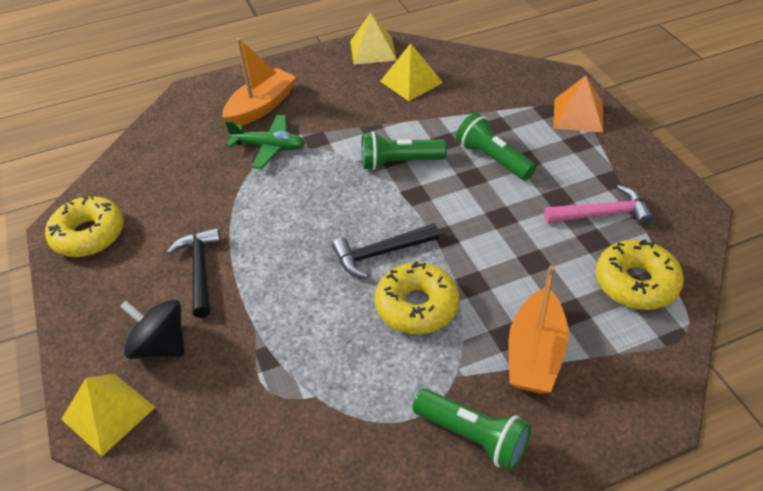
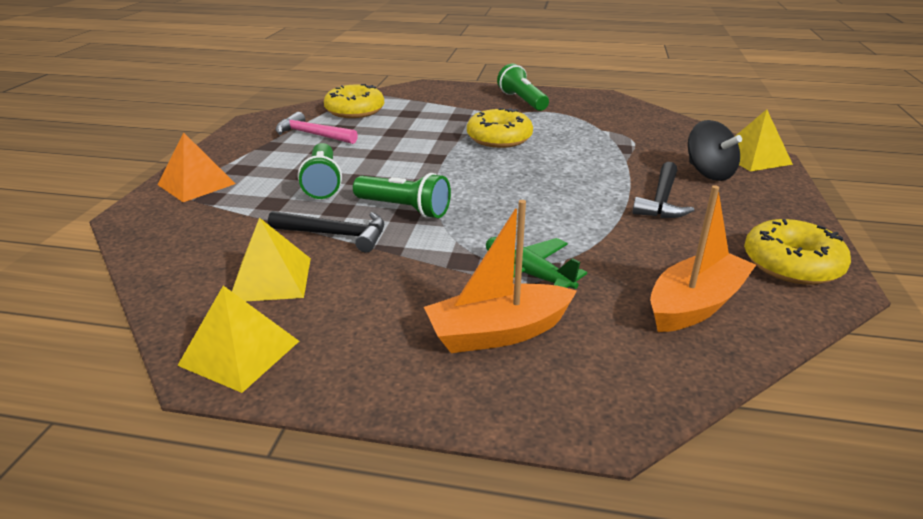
camera: 150 degrees left, 15 degrees down
(380, 253) = (495, 164): black hammer -> black hammer (336, 235)
(535, 353) = (453, 109): orange boat -> orange boat (695, 304)

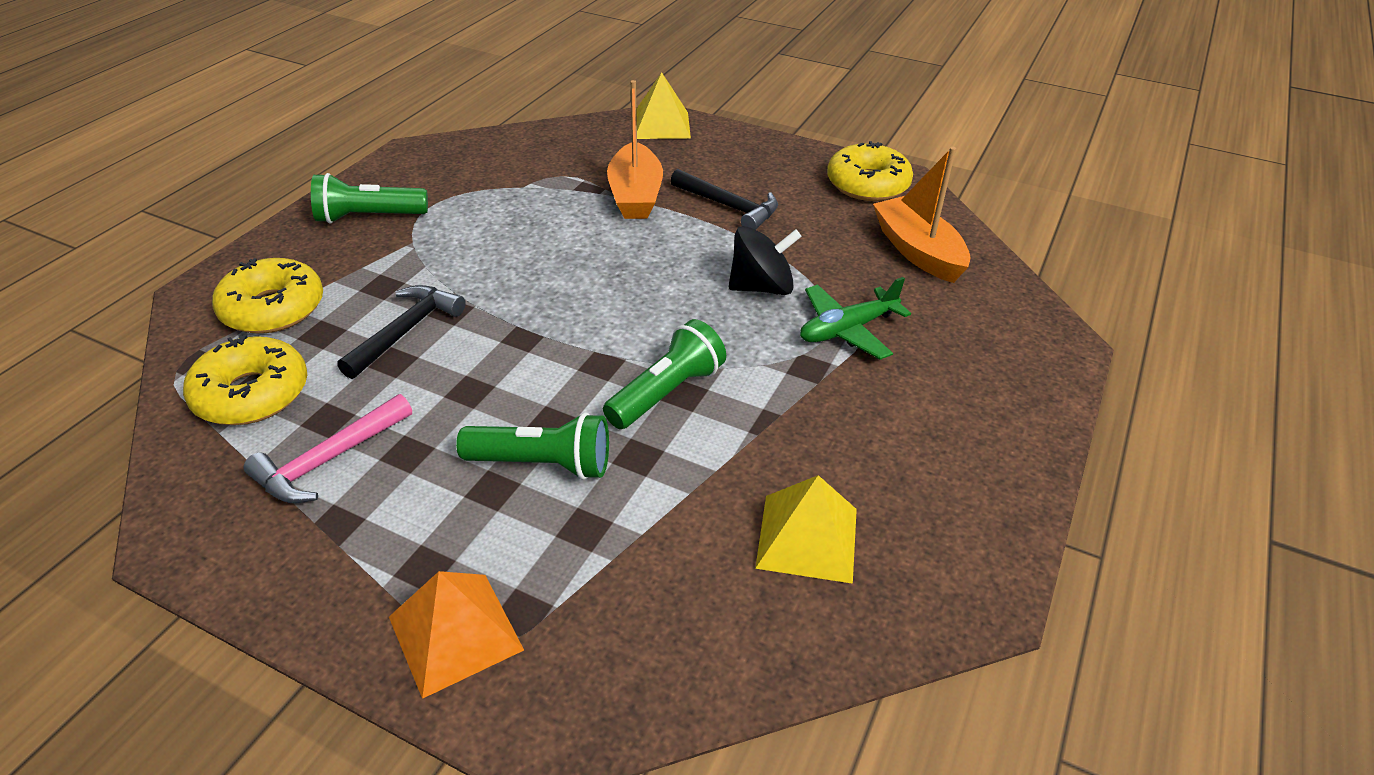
camera: 75 degrees left, 10 degrees up
(239, 353) = (957, 572): yellow pyramid -> none
(336, 235) = (712, 465): black hammer -> black hammer (406, 331)
(498, 332) = (943, 371): orange boat -> orange boat (635, 195)
(499, 138) = (493, 269): yellow donut -> yellow donut (273, 309)
(708, 173) = (682, 161): black spinning top -> black spinning top (761, 287)

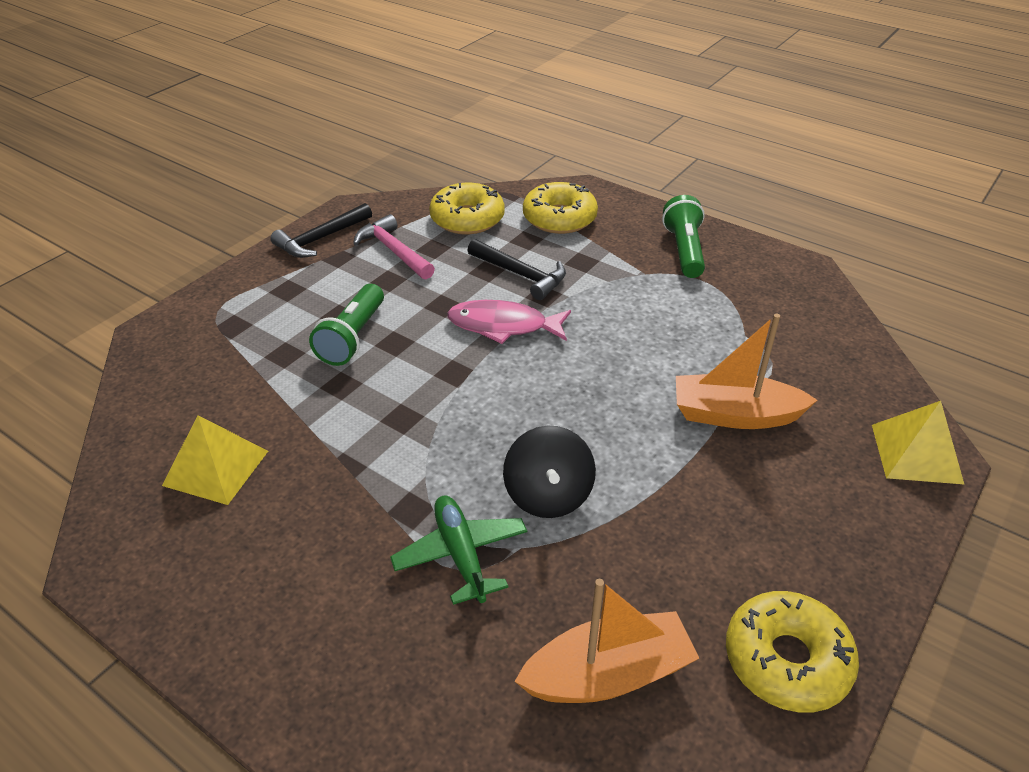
camera: 100 degrees right, 0 degrees up
(455, 633) = (233, 301): orange pyramid -> none
(513, 336) = (503, 326): none -> pink fish
(666, 393) = (406, 407): green flashlight -> none
(729, 207) = (714, 492): black hammer -> black hammer (320, 239)

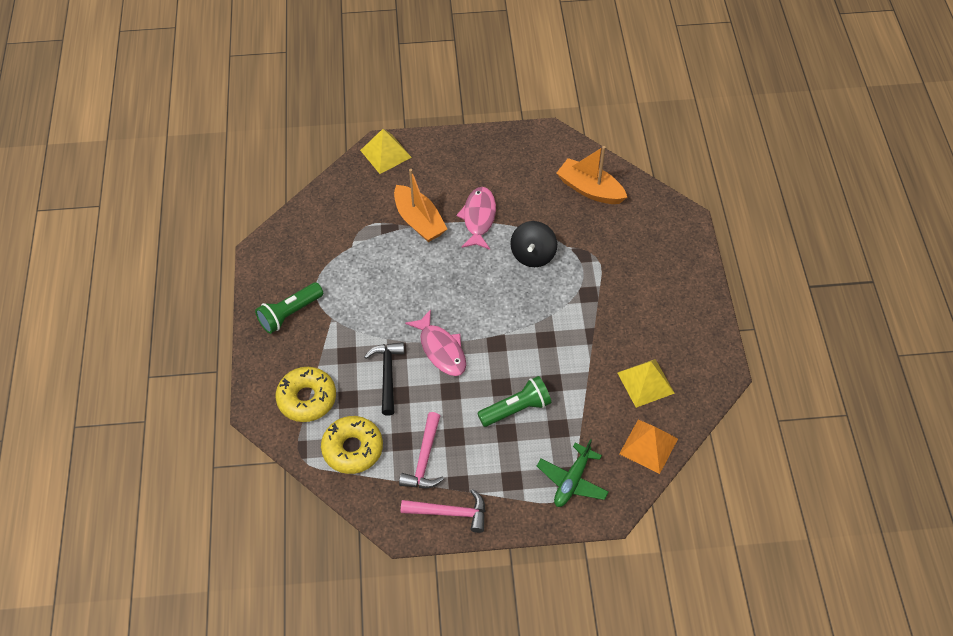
camera: 130 degrees left, 15 degrees up
(152, 410) = (648, 446): none -> orange pyramid
(320, 239) = (450, 513): black hammer -> pink hammer
(461, 555) = (590, 261): green plane -> green plane (572, 481)
(548, 495) = (533, 255): black spinning top -> black spinning top turned 150 degrees clockwise
(682, 479) = (478, 218): none -> pink fish
(786, 660) = (534, 149): yellow donut -> none

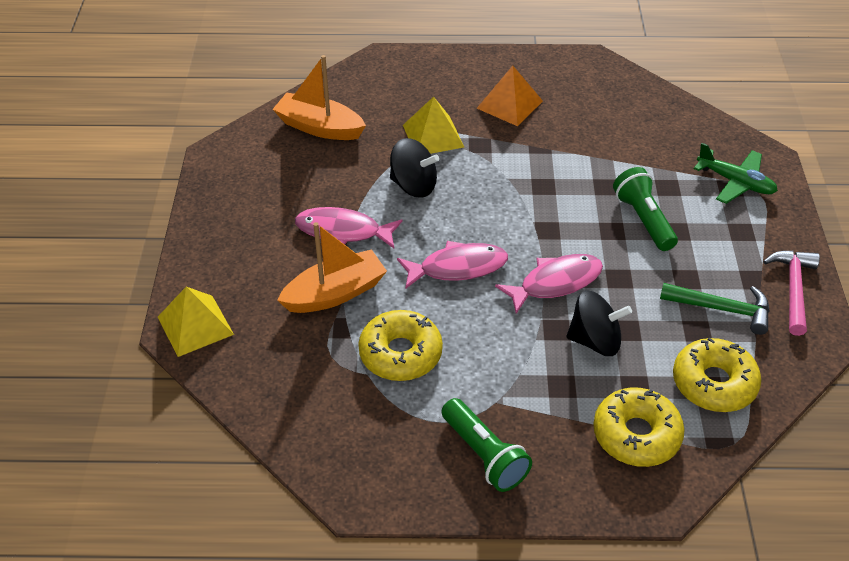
camera: 85 degrees left, 10 degrees down
(369, 262) = (400, 354): none -> yellow donut
(387, 375) = (595, 341): black hammer -> black spinning top
(424, 459) = (722, 309): pink hammer -> green hammer
(450, 288) = (458, 267): none -> pink fish
(590, 189) = (319, 127): orange boat -> orange boat turned 75 degrees clockwise
(645, 382) = (605, 114): yellow pyramid -> yellow pyramid (433, 136)
(648, 446) = (685, 121): orange pyramid -> orange pyramid (509, 104)

